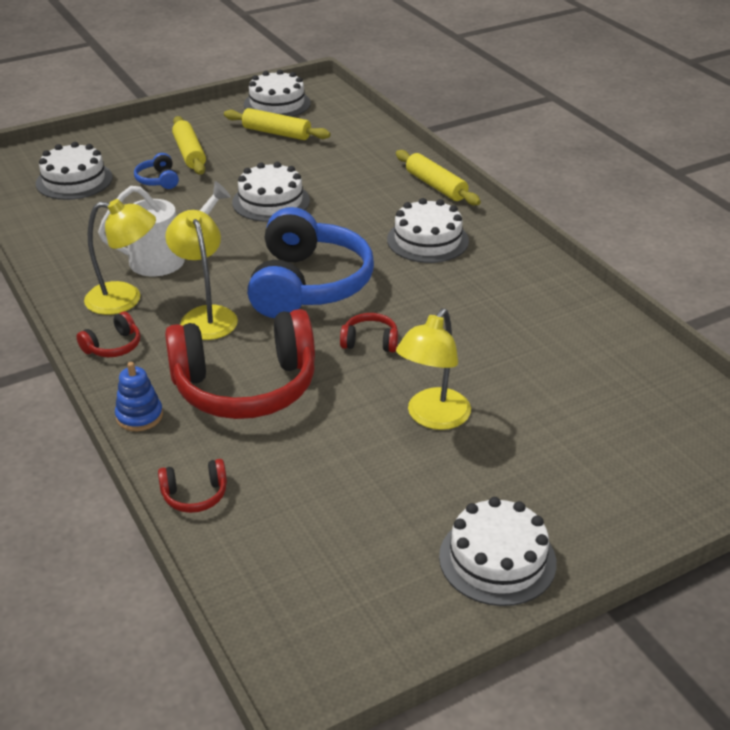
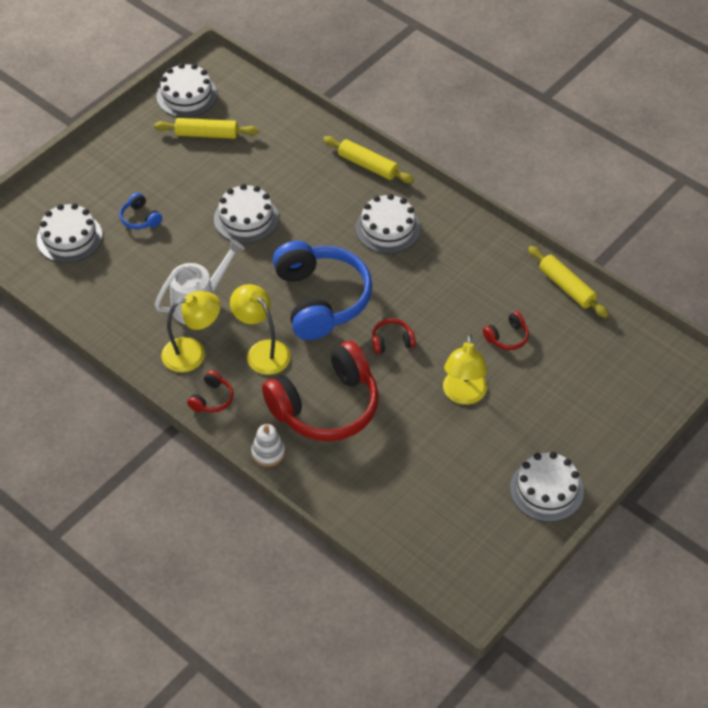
camera: 20 degrees left, 15 degrees up
(139, 416) = (268, 453): blue stacking toy -> white stacking toy
(189, 153) = (147, 179): yellow rolling pin -> yellow rolling pin (566, 287)
(195, 495) = (341, 502): red headphones -> red headphones (507, 337)

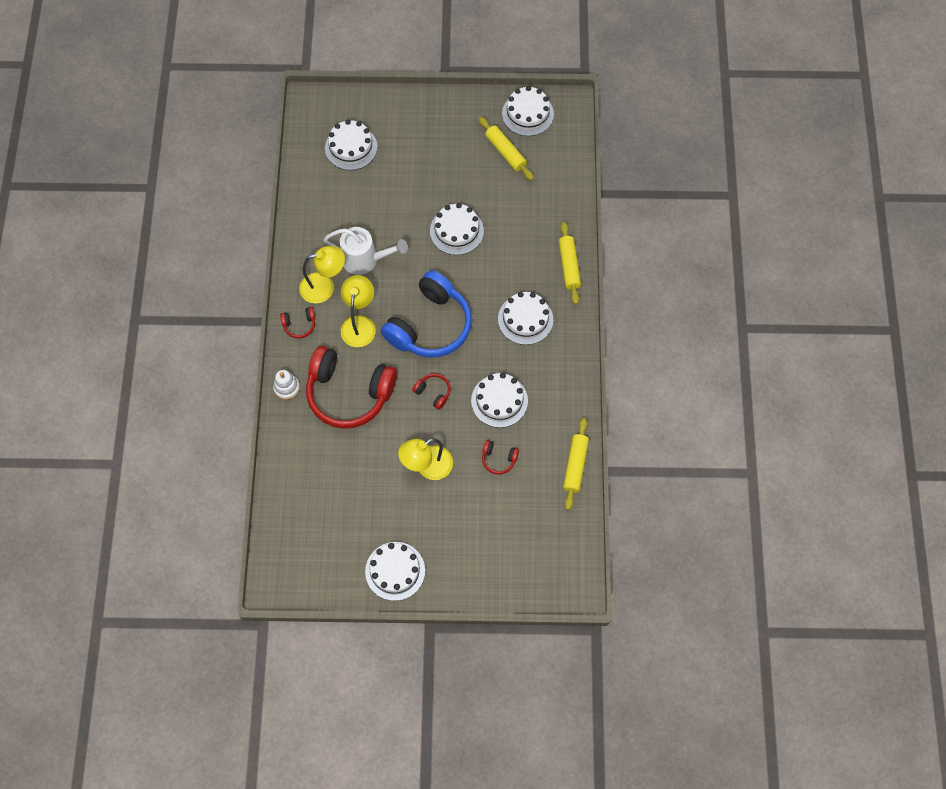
camera: 50 degrees right, 15 degrees up
(140, 218) = (401, 172): blue headphones -> none
(193, 353) = (324, 287): yellow lamp -> yellow lamp turned 45 degrees counterclockwise
(449, 299) = (499, 400): none -> white cake

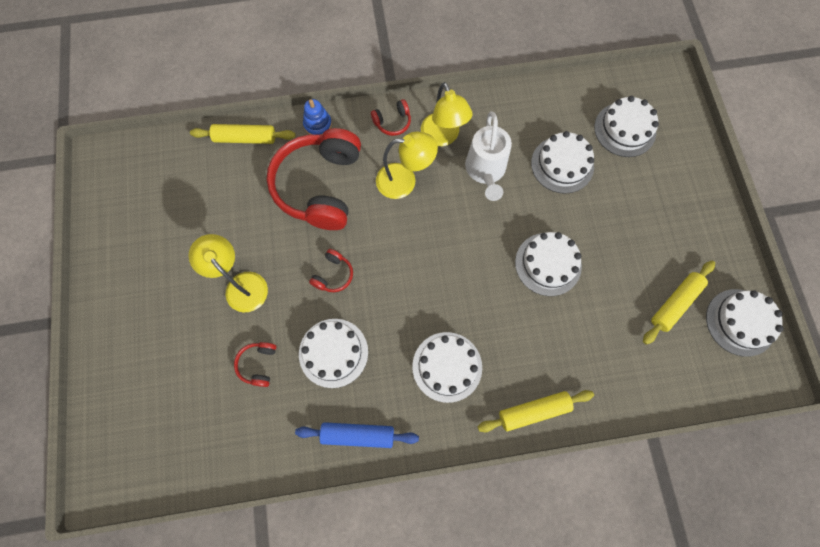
camera: 80 degrees right, 5 degrees up
(286, 387) = (318, 124): white stacking toy -> blue stacking toy
(299, 325) = (392, 122): red headphones -> red headphones turned 90 degrees counterclockwise
(395, 571) = (117, 272): white cake -> white cake (562, 164)
(430, 325) = (417, 256): blue headphones -> none
(566, 391) = (358, 435): none -> blue rolling pin
(575, 465) = (259, 462): yellow rolling pin -> yellow rolling pin (245, 138)

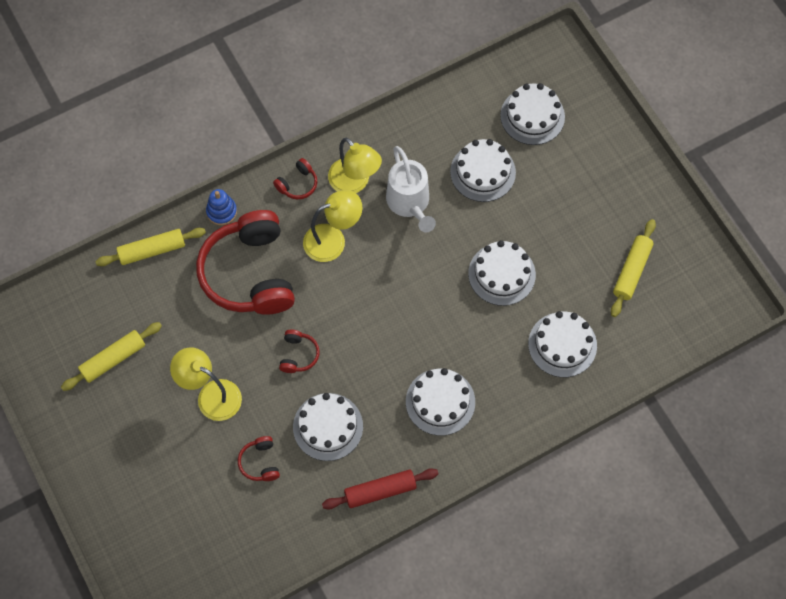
camera: 20 degrees left, 5 degrees down
(358, 435) = (380, 491): blue rolling pin -> red rolling pin
(533, 411) = (534, 413): yellow rolling pin -> yellow rolling pin (113, 359)
(740, 322) = (696, 268): white cake -> white cake (562, 344)

